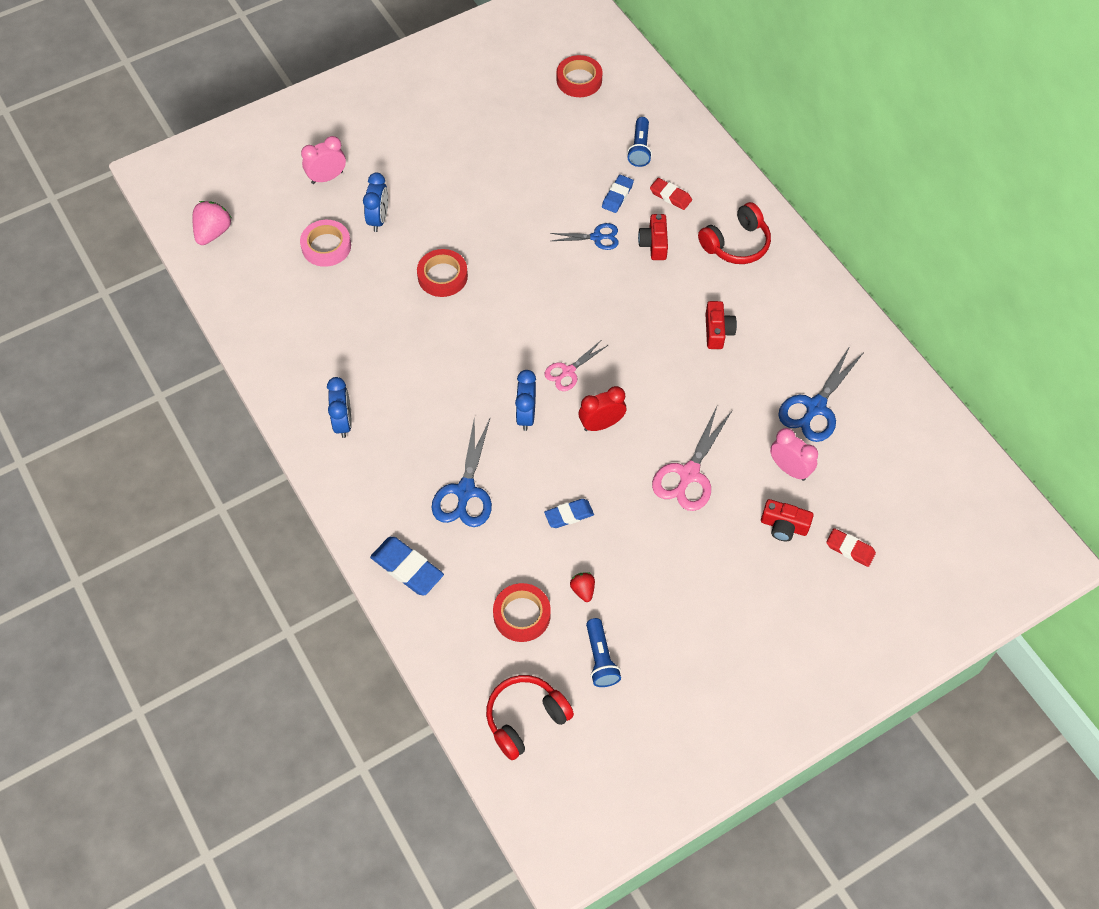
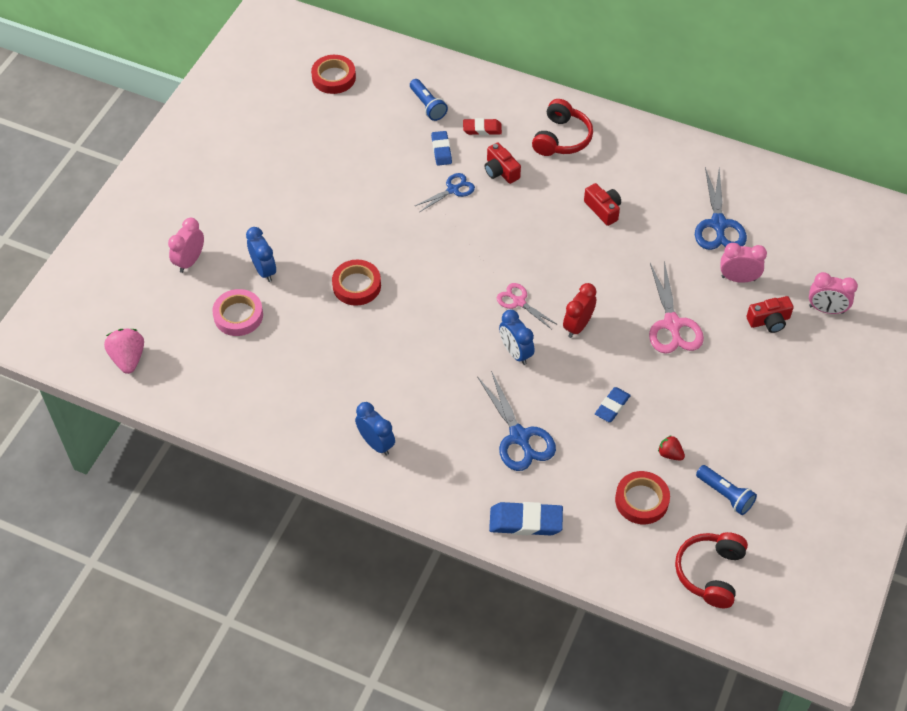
camera: 35 degrees left, 5 degrees down
(568, 371) = (519, 302): pink scissors -> pink scissors turned 120 degrees clockwise
(850, 549) = (826, 309): red eraser -> pink clock

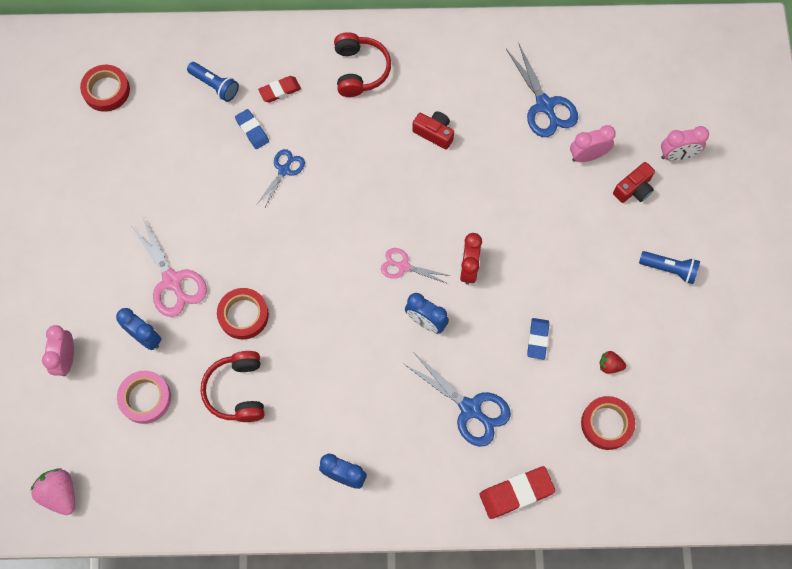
camera: 25 degrees left, 15 degrees up
(500, 171) = (319, 130): red camera -> none
(525, 521) = (516, 493): blue eraser -> red eraser
(672, 324) = (551, 230): pink scissors -> pink scissors (172, 281)
(710, 573) = (697, 469): red headphones -> red headphones (237, 391)
(725, 495) = (675, 385): blue flashlight -> blue flashlight (669, 269)

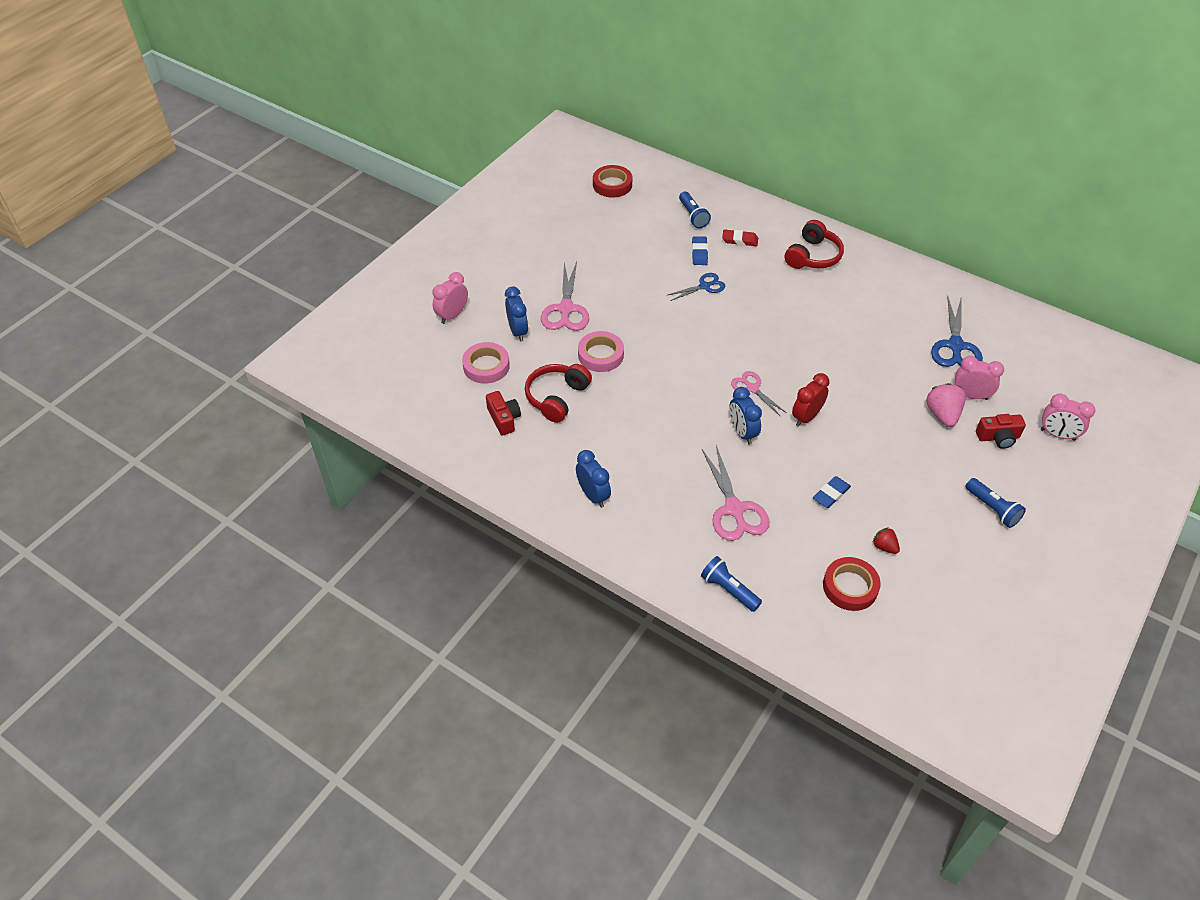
camera: 35 degrees right, 20 degrees down
(60, 494) = (377, 389): pink strawberry -> pink strawberry (942, 414)
(243, 315) = (600, 355): red tape -> pink tape
(434, 133) = (844, 320): red camera -> red camera (504, 419)
(470, 409) = (734, 509): blue scissors -> pink scissors
(516, 493) = (729, 590): red eraser -> blue flashlight

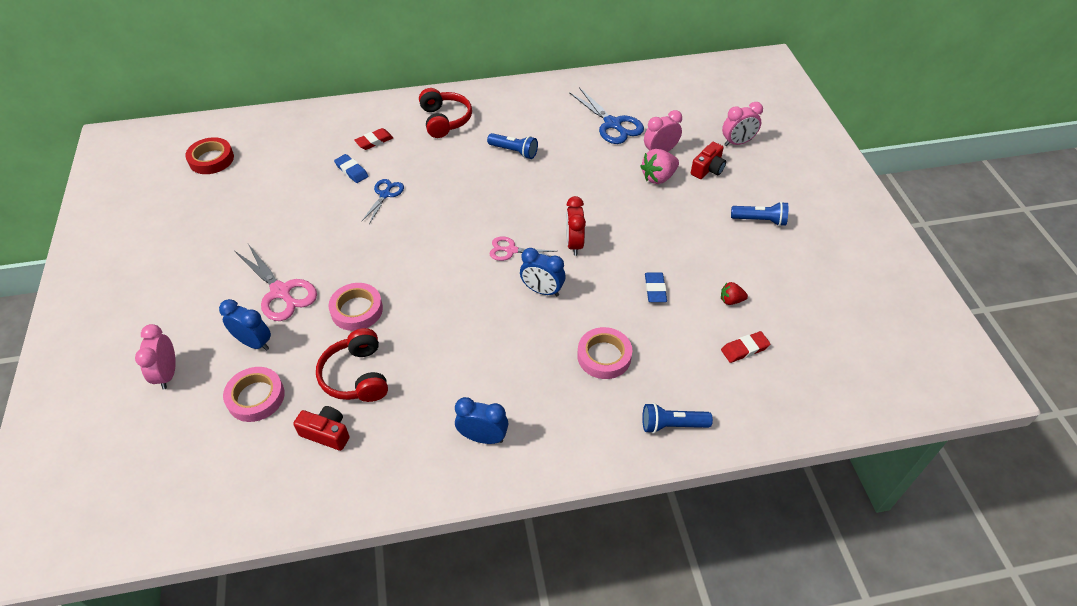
camera: 45 degrees left, 0 degrees up
(693, 216) = (314, 145): blue flashlight -> blue flashlight (514, 151)
(734, 509) = (604, 356): pink scissors -> pink tape
(850, 587) = (744, 349): red tape -> red eraser
(942, 414) = (658, 177): pink strawberry -> pink strawberry turned 75 degrees counterclockwise

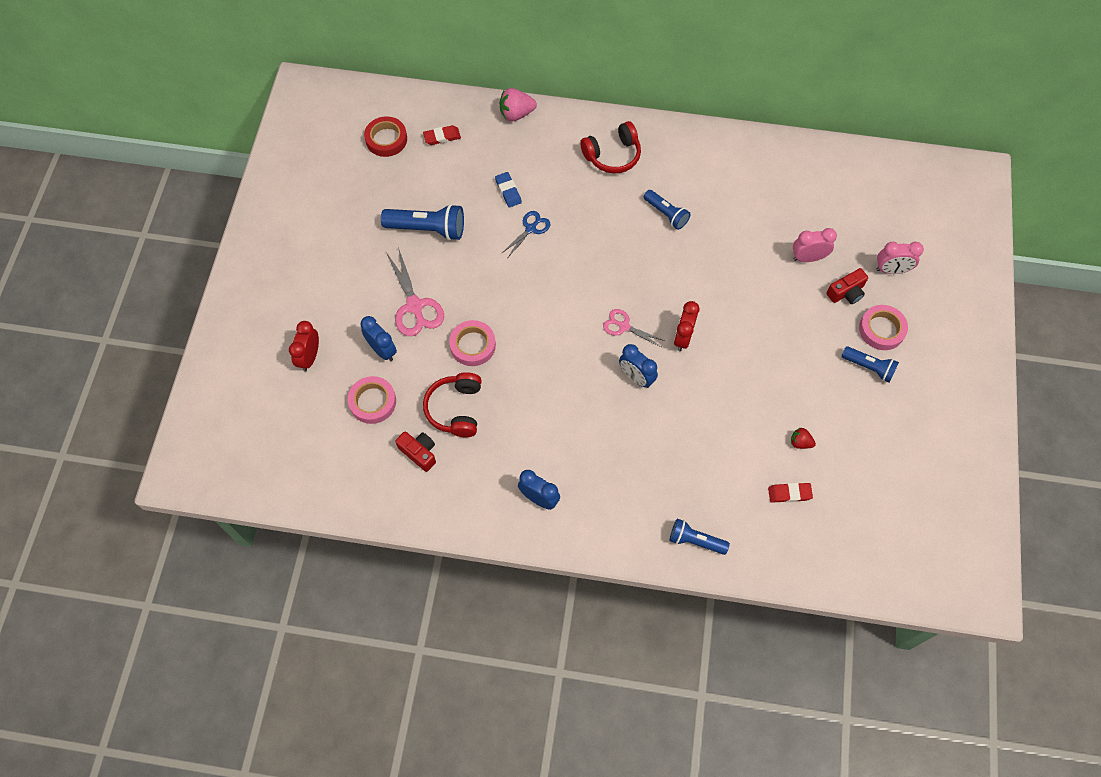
camera: 20 degrees right, 15 degrees up
(168, 374) = (309, 357): pink clock -> red clock
(276, 221) = (428, 229): none -> blue flashlight
(374, 141) = (538, 162): red eraser -> red eraser (442, 137)
(444, 120) = (612, 155): red headphones -> red headphones turned 60 degrees clockwise
(604, 356) = (664, 459): pink tape -> pink tape (881, 329)
(612, 124) = (775, 209): blue scissors -> none
(655, 289) = (736, 409): blue eraser -> none
(658, 177) = (793, 287): pink strawberry -> pink strawberry (516, 114)

